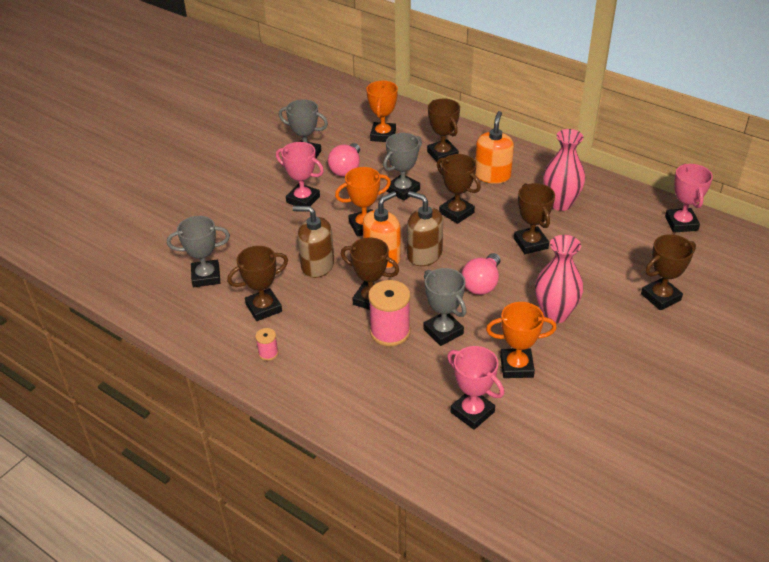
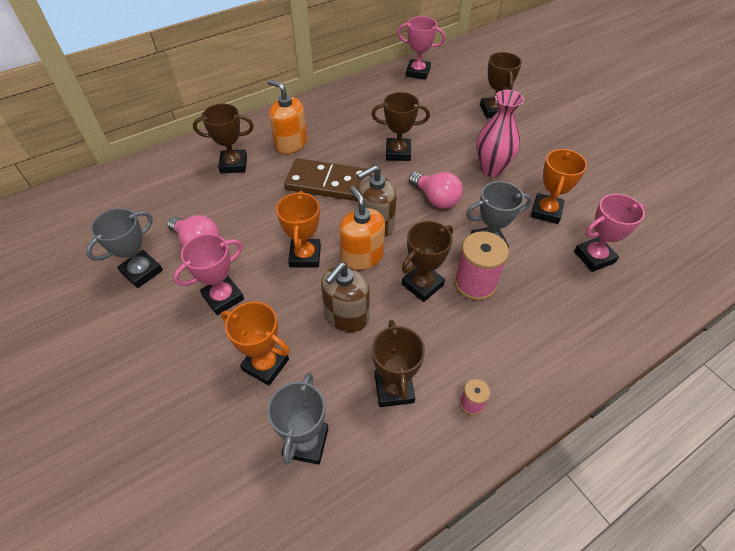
camera: 70 degrees left, 10 degrees up
(383, 135) = (164, 196): orange trophy -> orange trophy (265, 365)
(403, 190) = (268, 209): grey trophy -> none
(456, 213) = (328, 183): brown trophy -> brown domino
(560, 203) = (357, 119): pink vase -> none

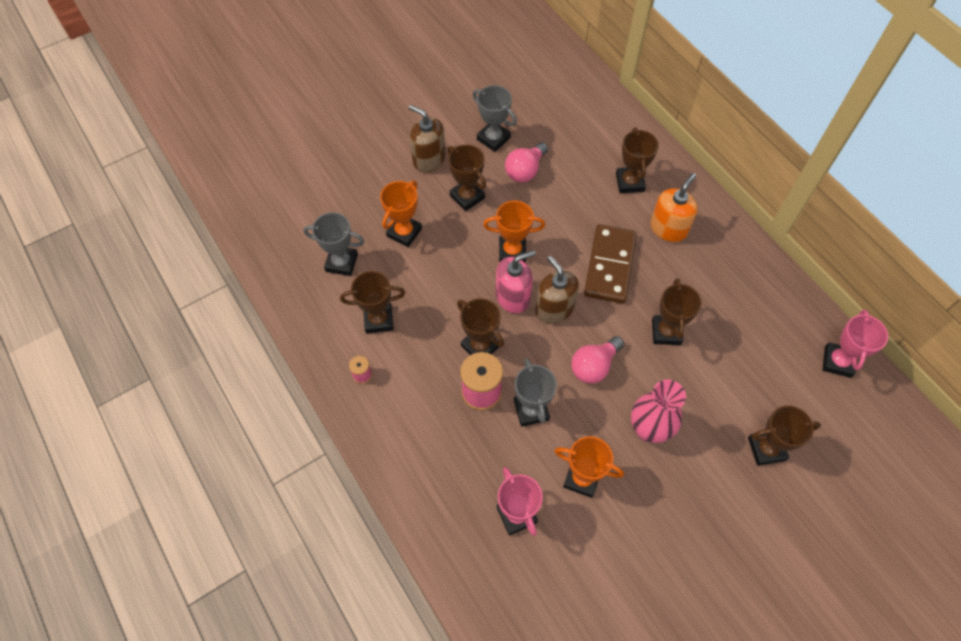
camera: 90 degrees right, 10 degrees up
(223, 297) = (467, 197): pink trophy -> brown trophy
(346, 316) = (447, 285): brown soap dispenser -> brown soap dispenser (429, 159)
(362, 256) = (513, 297): orange soap dispenser -> pink soap dispenser

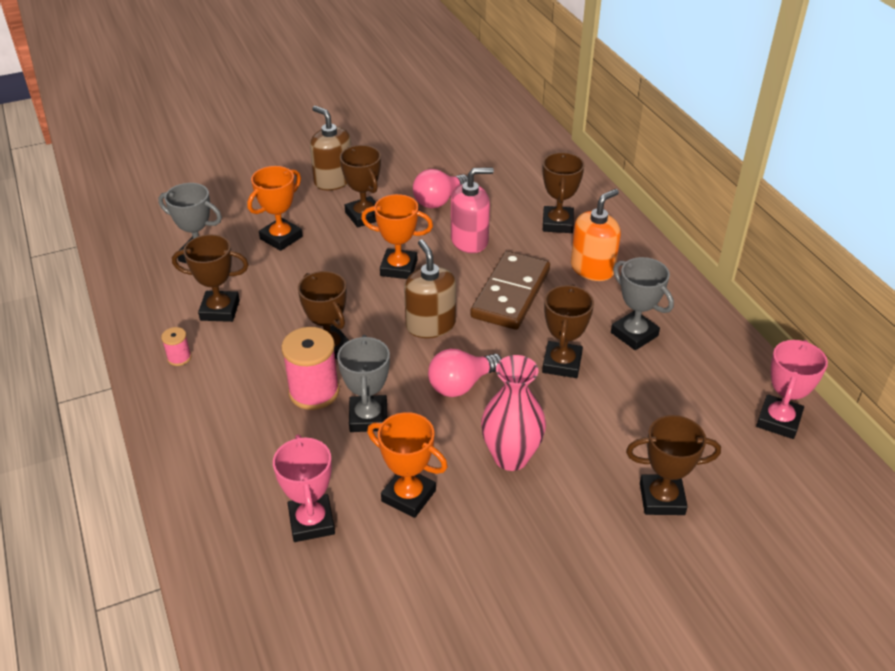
camera: 10 degrees right, 20 degrees down
(493, 138) = (412, 171): grey trophy -> grey trophy (634, 334)
(513, 297) = (384, 308): pink soap dispenser -> pink soap dispenser (469, 240)

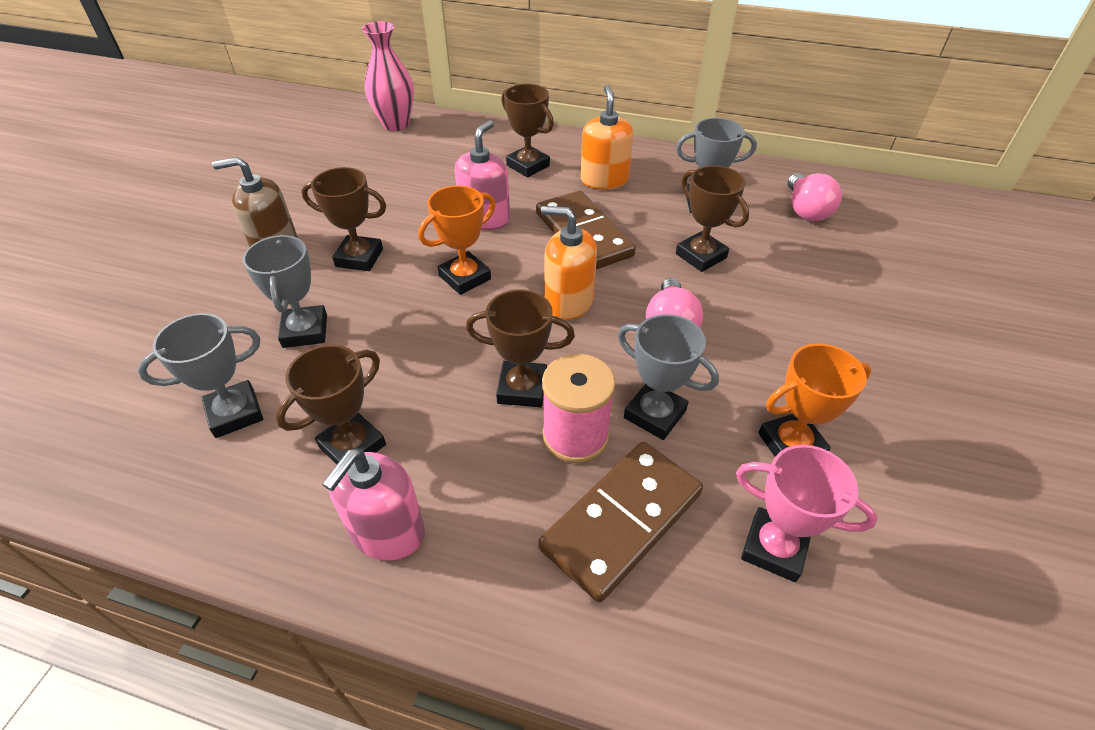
camera: 50 degrees left, 5 degrees up
(179, 358) = (387, 531): pink spool -> pink soap dispenser
(269, 444) = (622, 521): none -> brown domino
(281, 238) = (305, 331): orange trophy -> grey trophy
(430, 325) = (568, 301): brown soap dispenser -> orange soap dispenser
(438, 201) = (407, 205): pink light bulb -> pink light bulb (805, 211)
(511, 457) = (791, 347): pink vase -> pink vase (396, 124)
(662, 499) = (903, 292): brown trophy -> none
(778, 420) = (859, 195): pink trophy -> none

